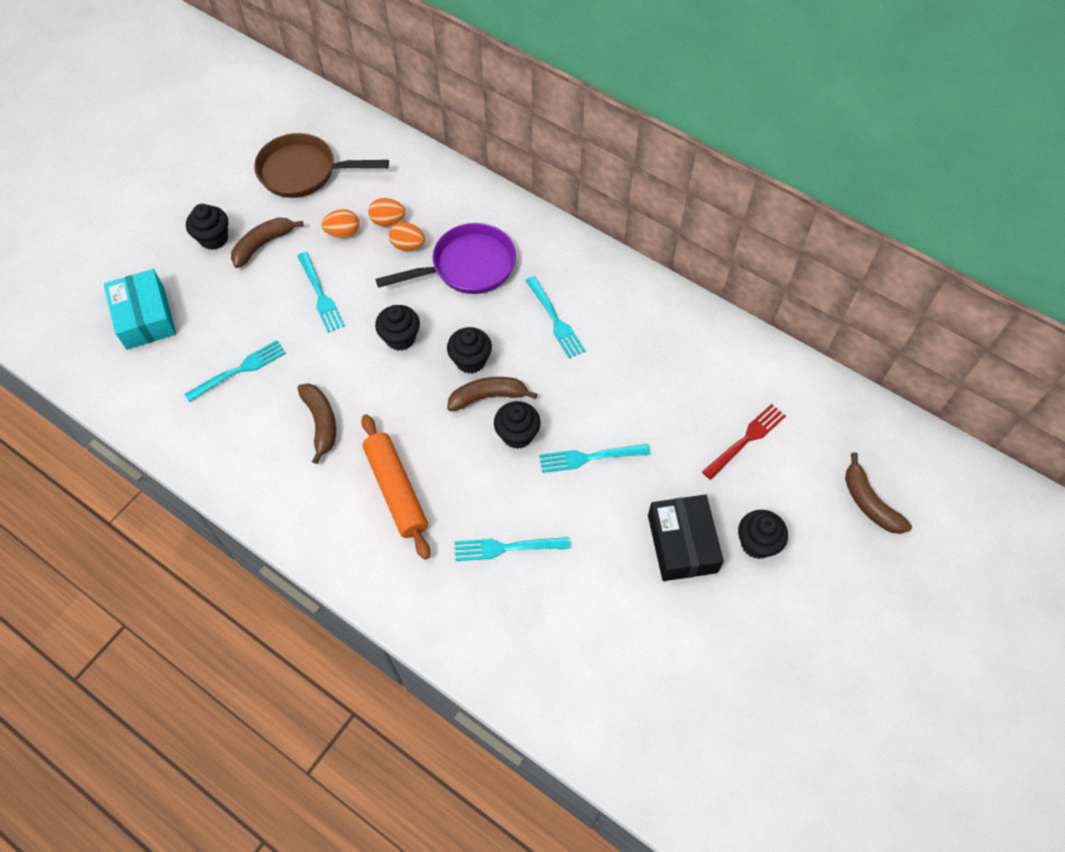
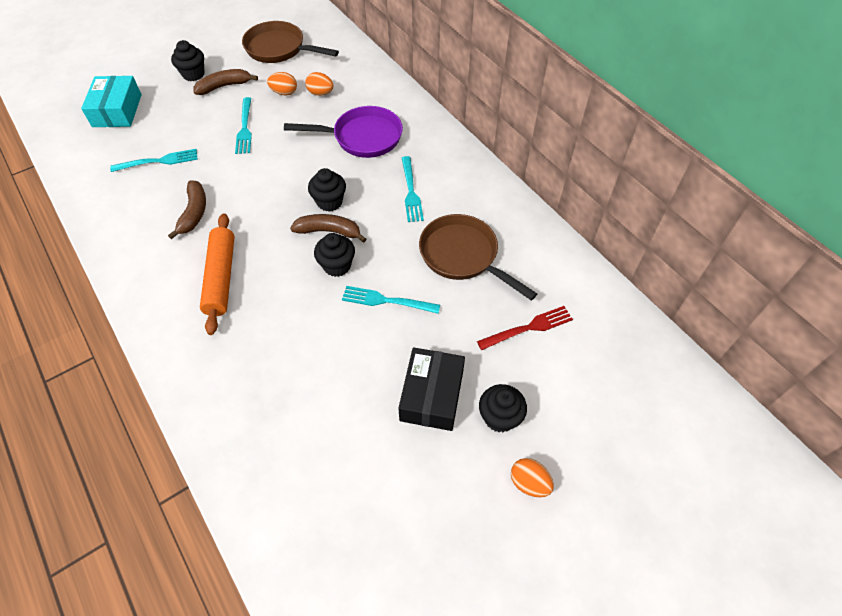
camera: 20 degrees right, 5 degrees down
(400, 338) = (285, 172): black cupcake -> none
(408, 245) = (326, 112): orange egg -> orange egg (529, 483)
(507, 548) = (282, 349): turquoise fork -> none
(645, 380) = (463, 256): none -> brown pan
(869, 503) = (621, 417): brown banana -> none

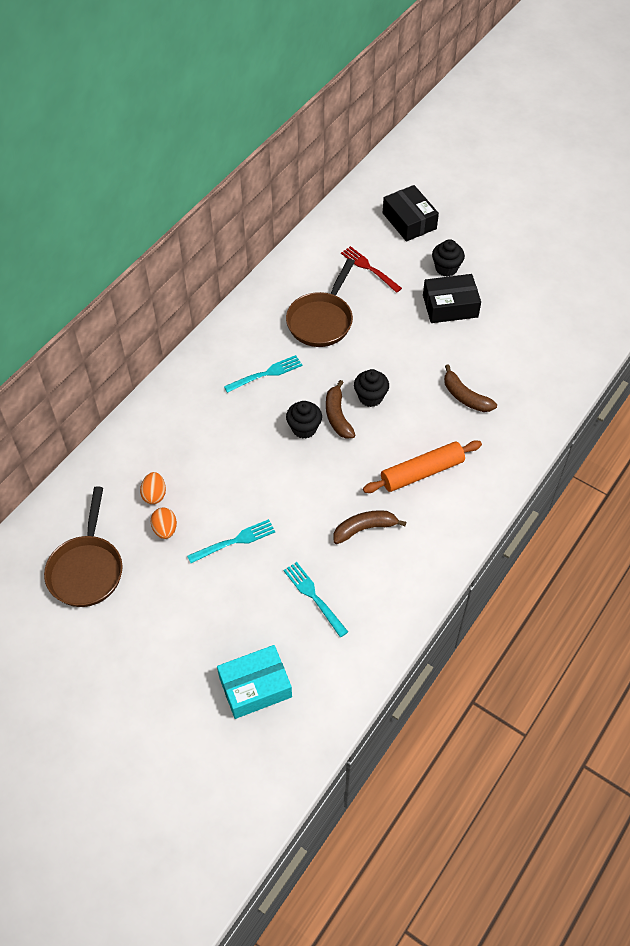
camera: 110 degrees left, 0 degrees up
(193, 74) = (163, 639): black cupcake -> none
(224, 86) = (174, 595): brown banana -> brown banana (465, 397)
(362, 137) = (210, 433): purple pan -> none
(387, 301) = (387, 354): turquoise fork -> none
(529, 483) = (480, 246): orange egg -> none
(604, 406) = (409, 221): none -> black box

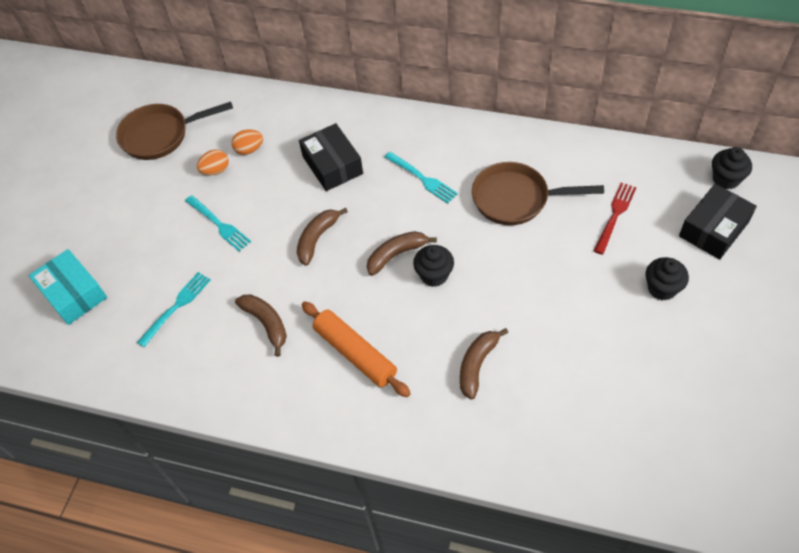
camera: 75 degrees right, 0 degrees up
(292, 468) = (317, 239): none -> brown banana
(304, 428) = (368, 232): black cupcake -> black cupcake (726, 179)
(450, 306) = (605, 310): black box -> black box (332, 165)

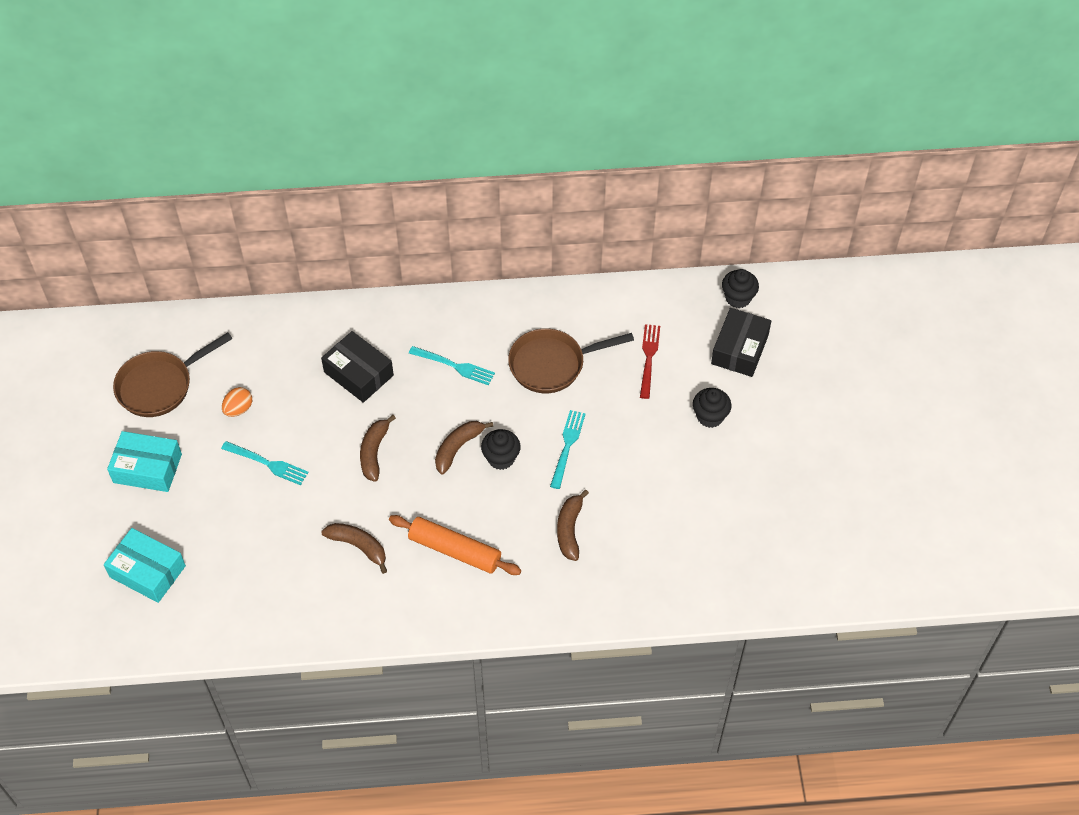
camera: 25 degrees left, 0 degrees up
(117, 202) = (147, 468): none -> turquoise box
(176, 307) = (261, 555): turquoise fork -> turquoise fork (567, 446)
(249, 149) = (264, 378): orange egg -> none

